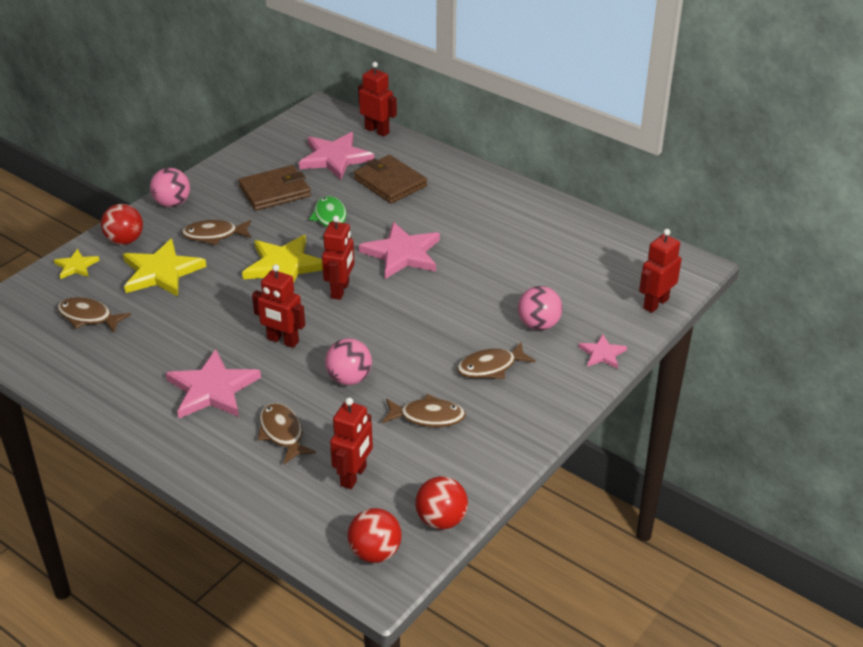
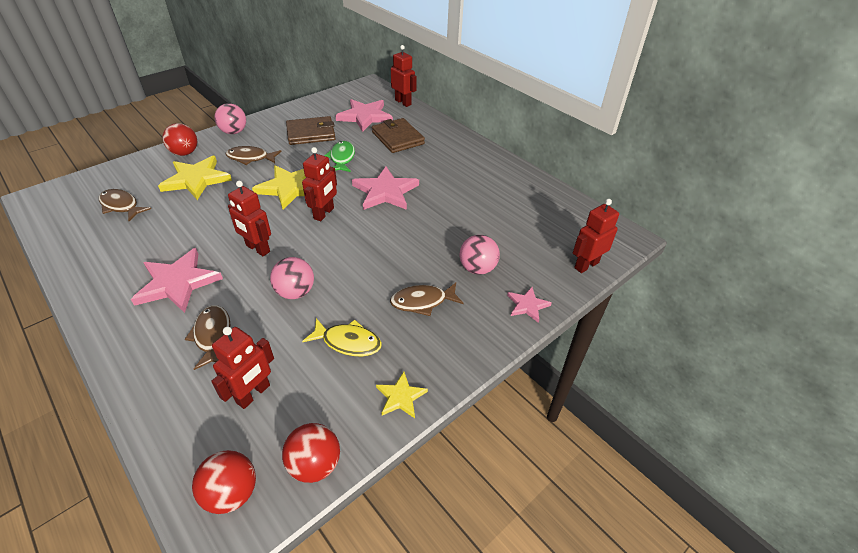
camera: 10 degrees right, 5 degrees up
(76, 266) = (138, 166): yellow star -> yellow star (400, 397)
(427, 416) = (348, 342): brown fish -> yellow fish

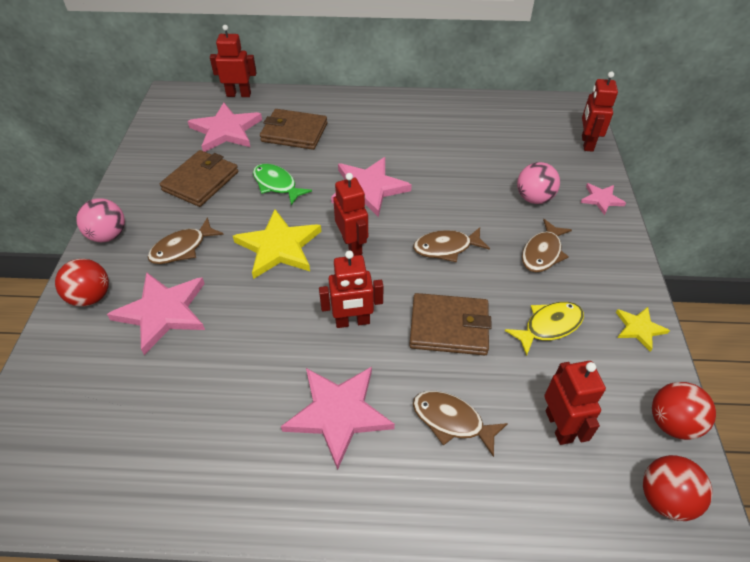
camera: 45 degrees left, 5 degrees up
(121, 206) = (126, 406): brown fish -> brown fish (446, 248)
(196, 179) = (162, 312): yellow star -> pink star
(295, 292) = (449, 327): pink ball -> brown wallet

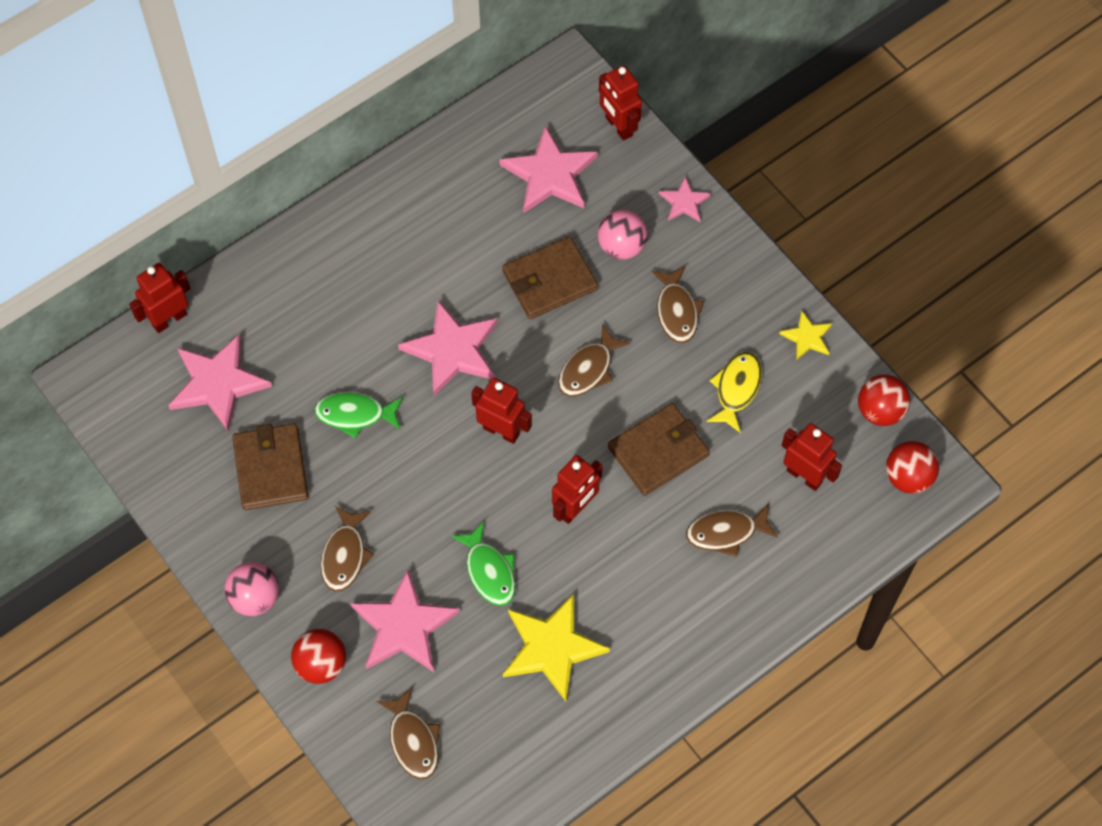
camera: 40 degrees left, 15 degrees up
(76, 389) = (413, 740): none -> brown fish
(253, 319) = (489, 571): none -> green fish
(279, 247) = (435, 484): yellow star -> yellow star (551, 648)
(294, 132) = (298, 330): brown wallet -> brown wallet (549, 280)
(338, 413) = (638, 593): pink star -> pink star (549, 175)

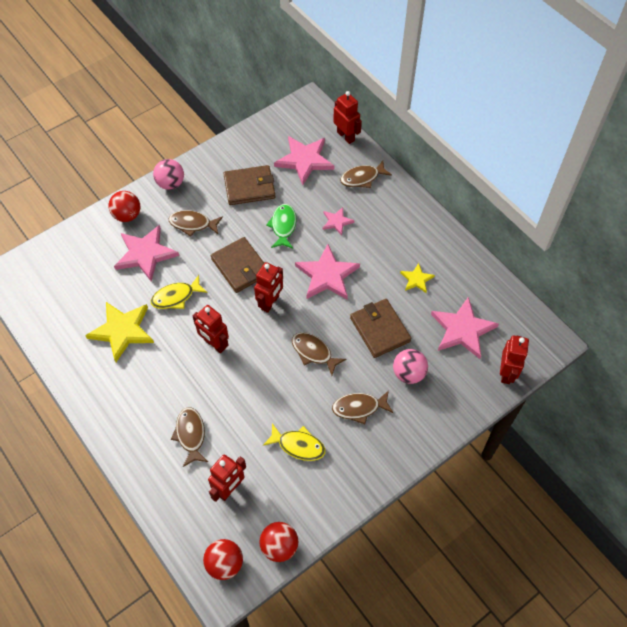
camera: 90 degrees right, 5 degrees down
(413, 740) = (75, 260): brown fish -> brown fish (362, 178)
(489, 571) = (176, 297): green fish -> yellow fish
(618, 126) = (506, 373): red robot -> red robot turned 135 degrees clockwise
(658, 451) = (252, 394): brown wallet -> brown wallet (240, 267)
(684, 202) = (448, 415): pink star -> pink star (337, 222)
(807, 337) = (340, 496): yellow star -> yellow star (416, 279)

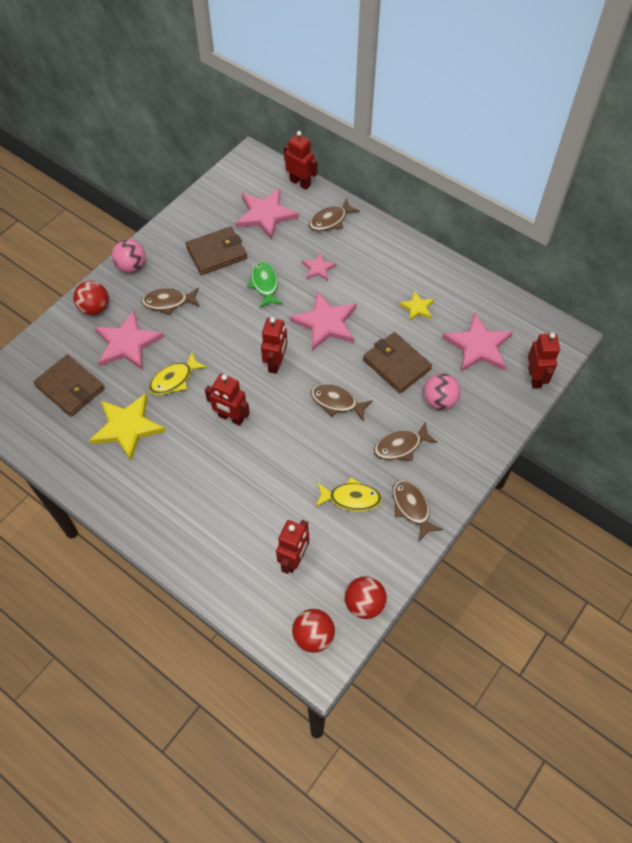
camera: 15 degrees left, 0 degrees up
(190, 435) = (235, 515): brown fish -> brown fish (411, 507)
(240, 267) = (233, 334): brown wallet -> brown wallet (70, 387)

